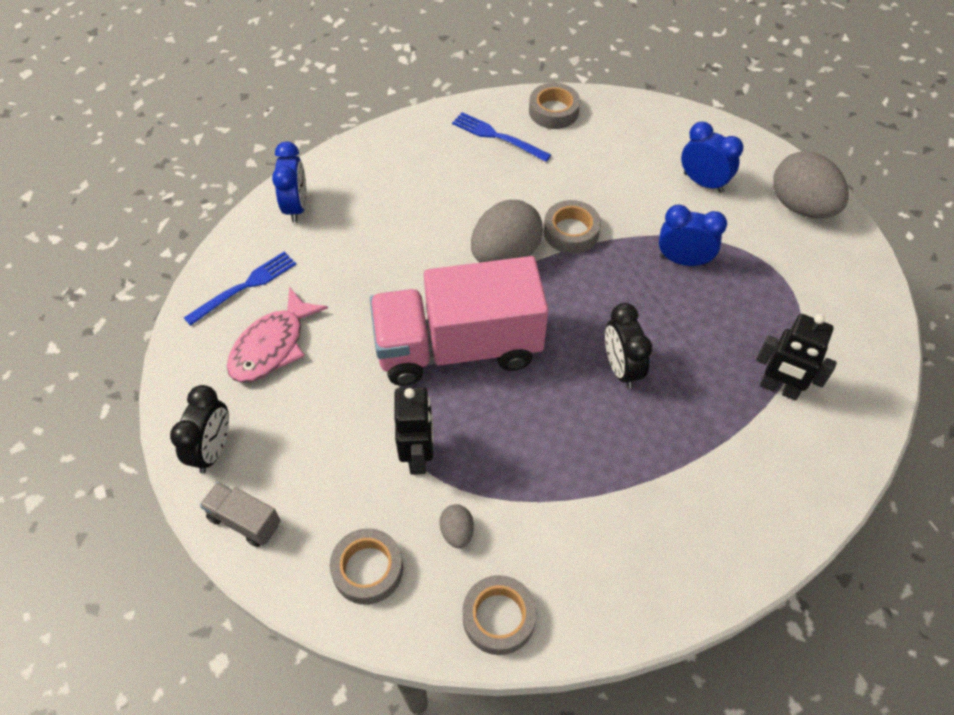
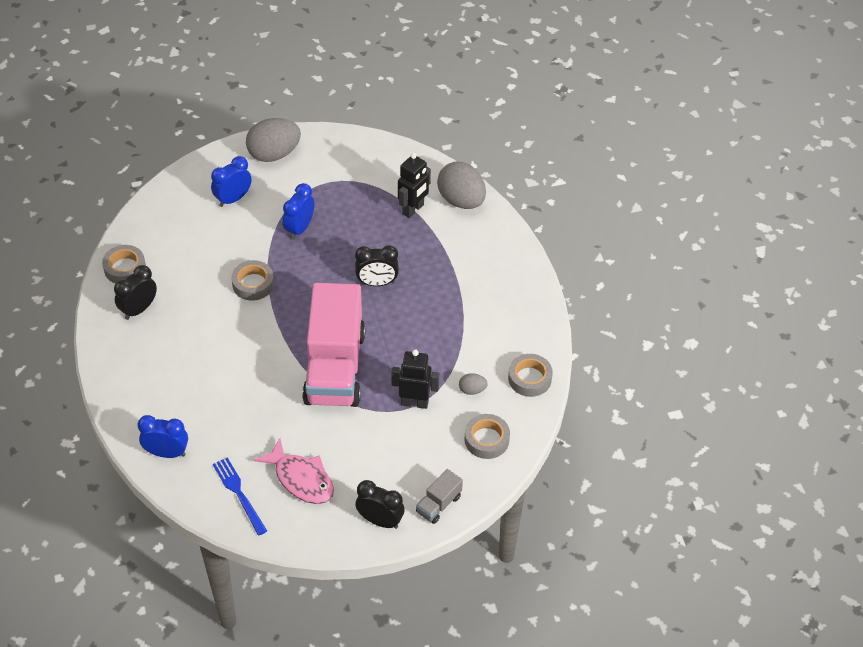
camera: 80 degrees left, 5 degrees down
(497, 136) = (139, 309): blue fork -> black clock
(505, 255) = (261, 326): grey egg -> grey egg (461, 200)

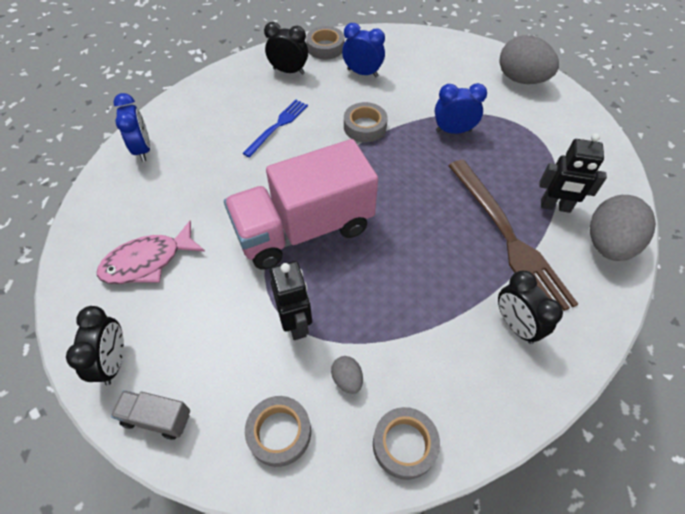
camera: 65 degrees right, 5 degrees up
(233, 199) = (448, 76): blue clock -> blue clock (362, 73)
(239, 493) = (113, 219): blue fork -> blue fork (278, 126)
(301, 479) = (147, 261): pink fish -> pink fish turned 45 degrees clockwise
(377, 283) = (435, 217): black clock -> black clock (515, 325)
(422, 251) = (508, 238): none -> brown fork

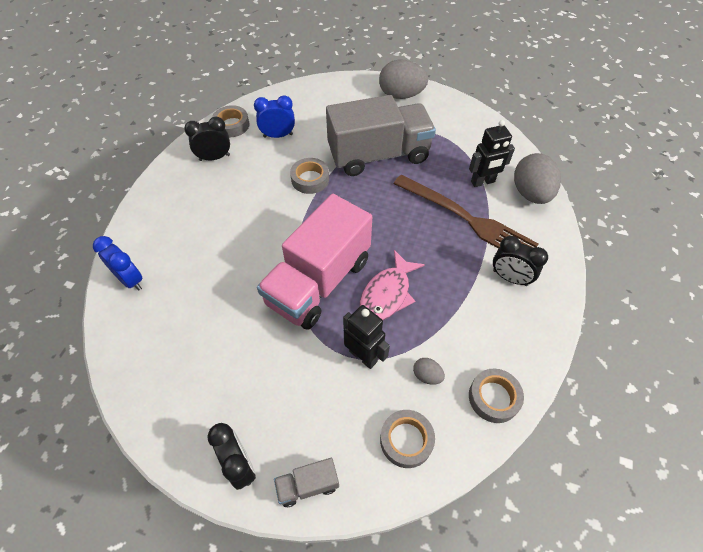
camera: 30 degrees left, 0 degrees up
(147, 261) = (208, 371): pink fish -> pink fish (387, 294)
(278, 126) = (238, 208): blue fork -> none
(453, 131) = (378, 155): blue clock -> grey truck

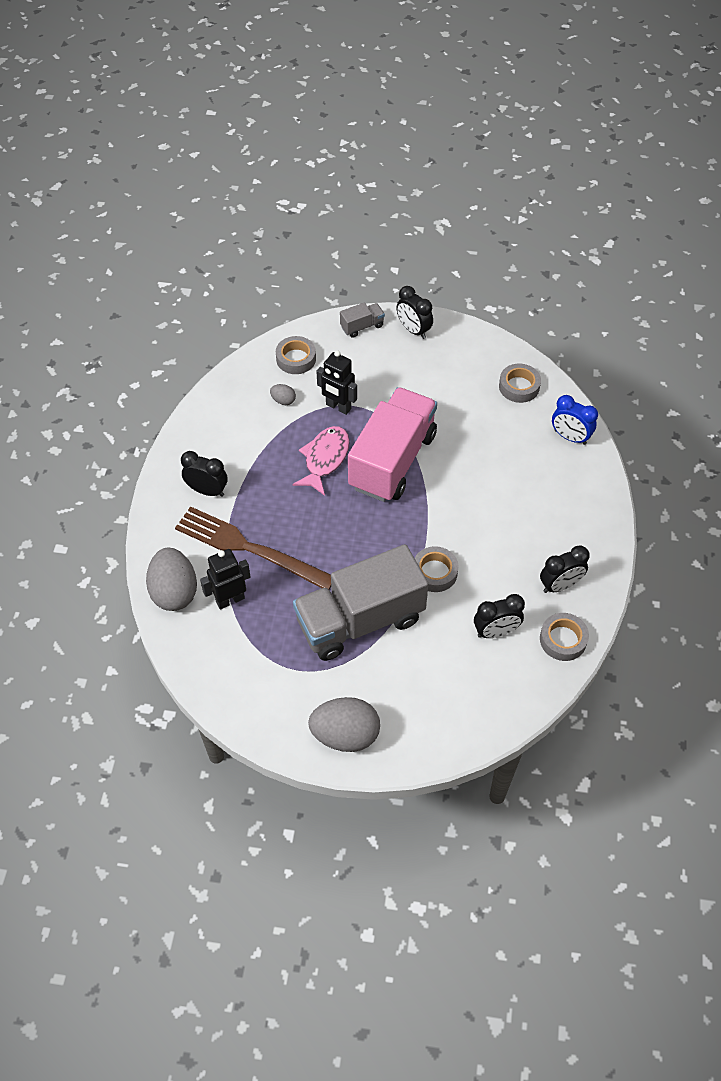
camera: 170 degrees right, 0 degrees up
(278, 135) = (496, 632): blue clock -> black clock
(493, 397) = (229, 393): grey tape -> grey tape (519, 387)

